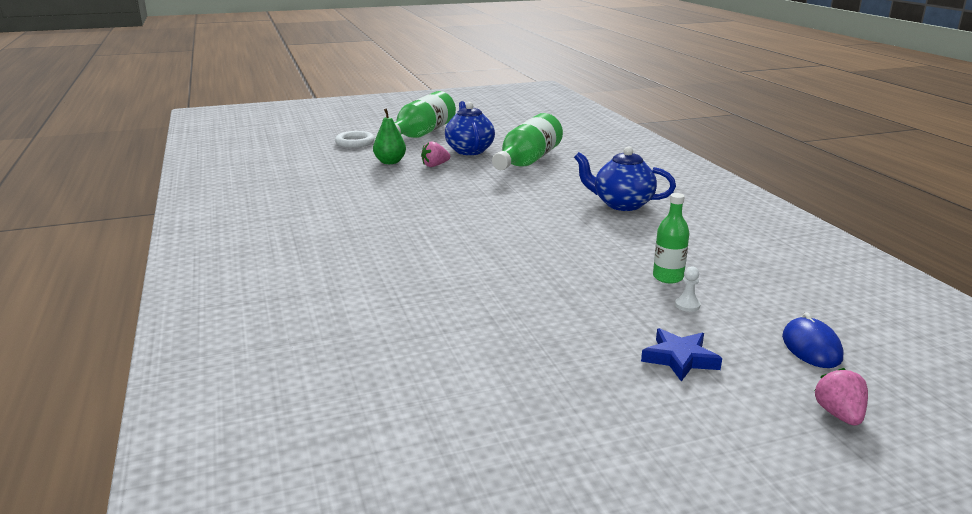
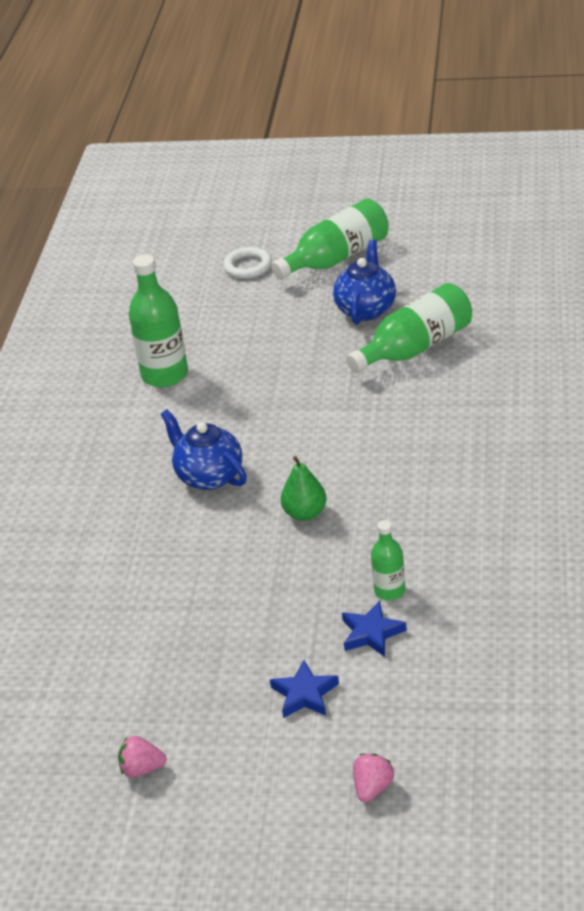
camera: 30 degrees right, 15 degrees up
(332, 195) = (165, 375): none -> green bottle
(390, 162) = (261, 319): green pear -> green pear (305, 513)
(435, 165) = (304, 336): pink strawberry -> pink strawberry (142, 769)
(621, 204) = (450, 459): blue teapot -> blue teapot (208, 476)
(687, 305) = (371, 633): white pawn -> blue star
(811, 347) = (429, 714): blue mouse -> none

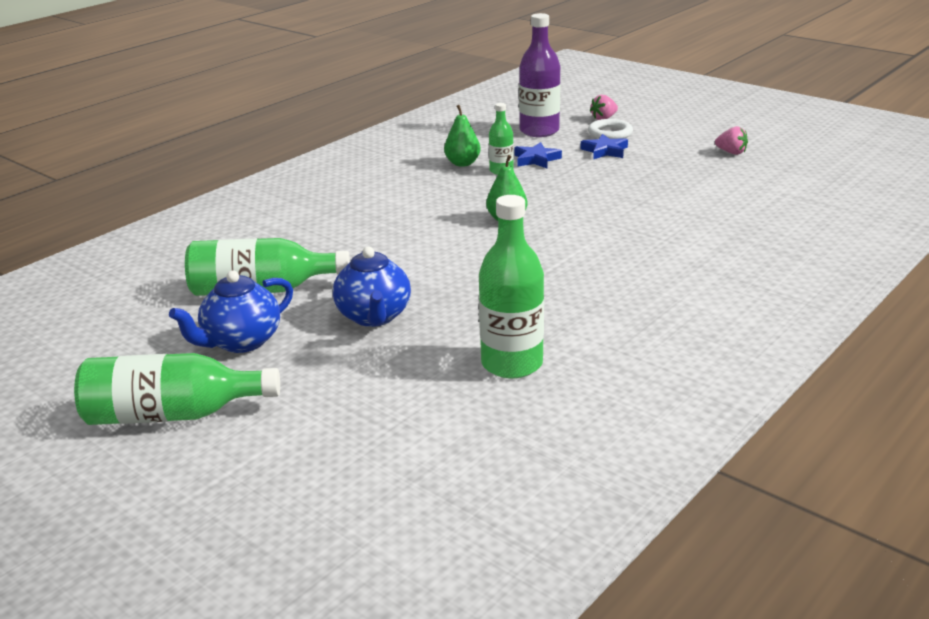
camera: 150 degrees left, 10 degrees down
(208, 476) = (555, 265): blue teapot -> blue teapot (374, 317)
(248, 266) = (272, 457): white ring -> white ring (610, 133)
(430, 705) = (539, 131): none -> purple bottle
(448, 584) = (462, 163): none -> green pear

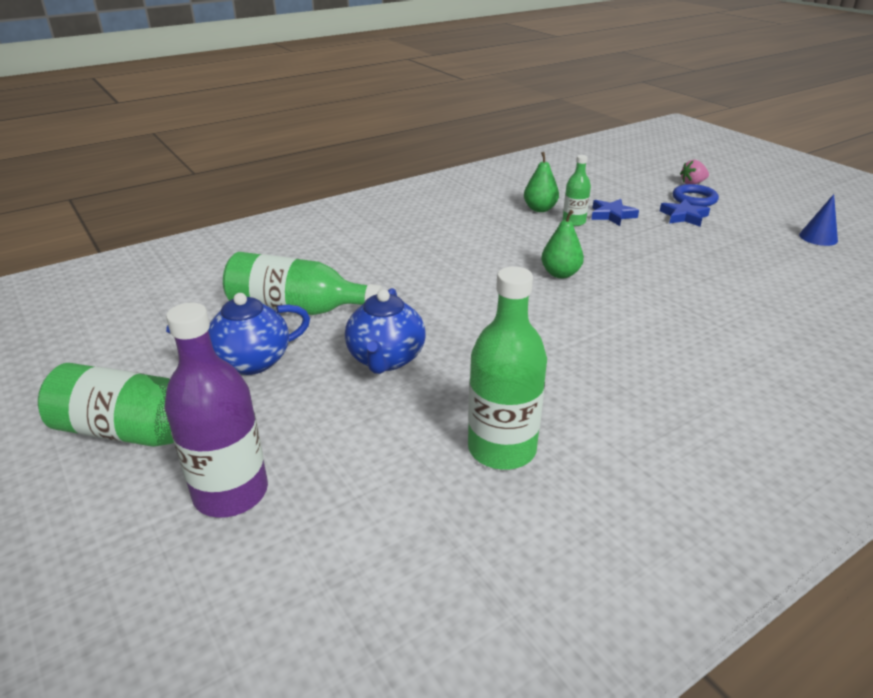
camera: 15 degrees right, 5 degrees up
(539, 131) = (625, 187): purple bottle -> purple bottle (231, 493)
(610, 133) = (694, 199): white ring -> blue ring
(731, 152) = (818, 237): pink strawberry -> blue cone

